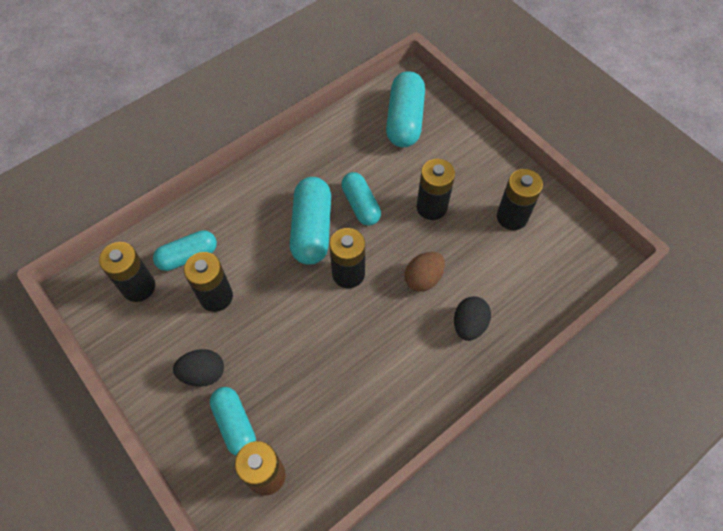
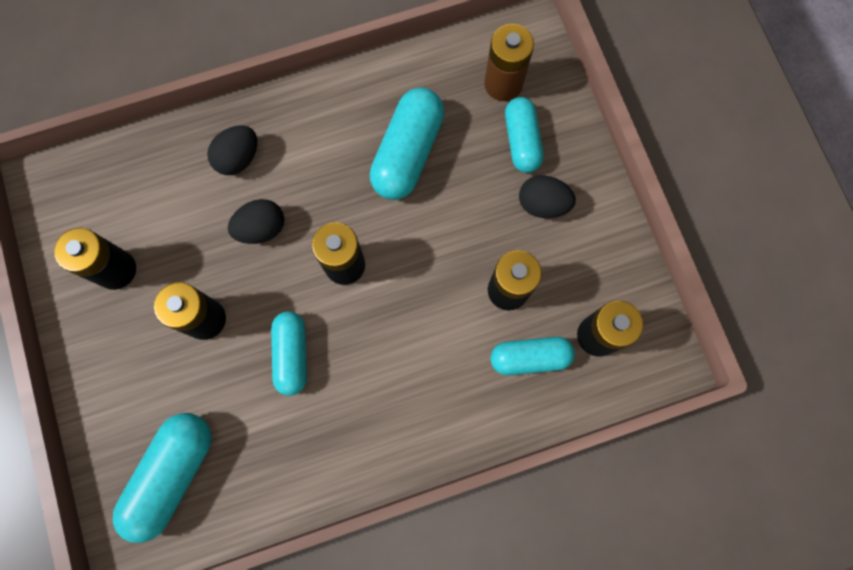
camera: 160 degrees left, 15 degrees up
(312, 229) = (366, 341): turquoise capsule -> turquoise capsule (407, 153)
(423, 278) = (261, 228): brown egg -> black egg

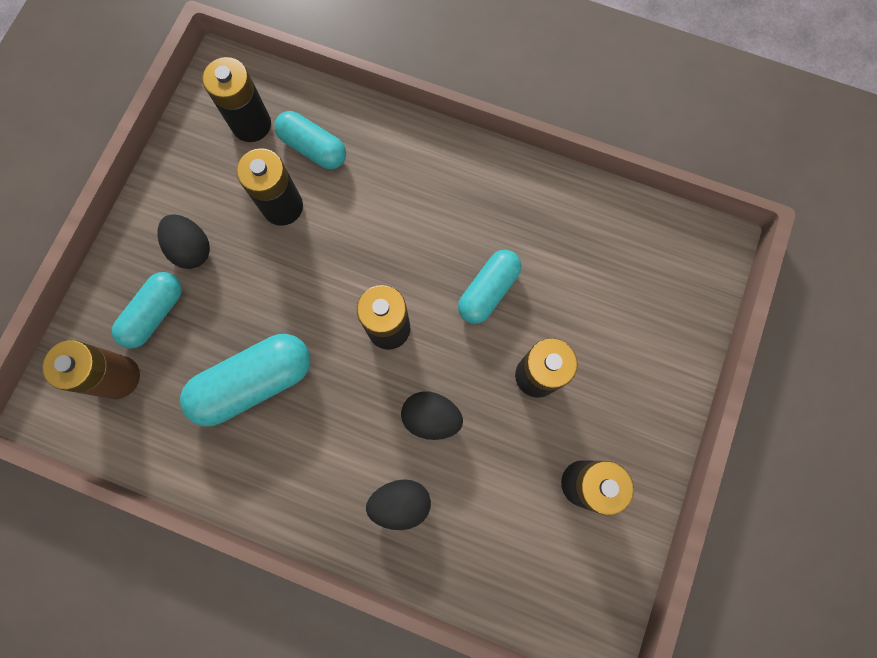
camera: 140 degrees left, 0 degrees up
(172, 474) = (647, 273): turquoise capsule -> none

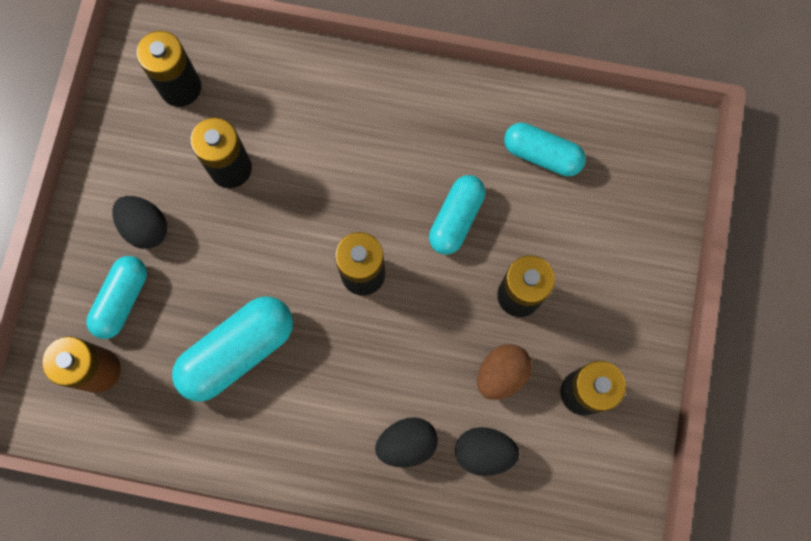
camera: 10 degrees left, 0 degrees up
(313, 148) = (250, 102): turquoise capsule -> turquoise capsule (542, 155)
(431, 417) = (422, 355): black egg -> black egg (484, 452)
(506, 450) = (501, 374): none -> brown egg

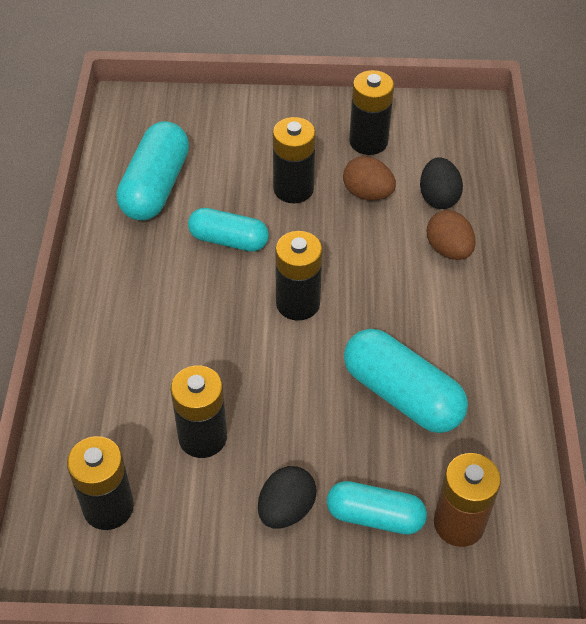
camera: 100 degrees left, 25 degrees down
(407, 443) = (448, 250): black egg -> brown egg
(542, 155) = (156, 187): turquoise capsule -> turquoise capsule, size x1.51

